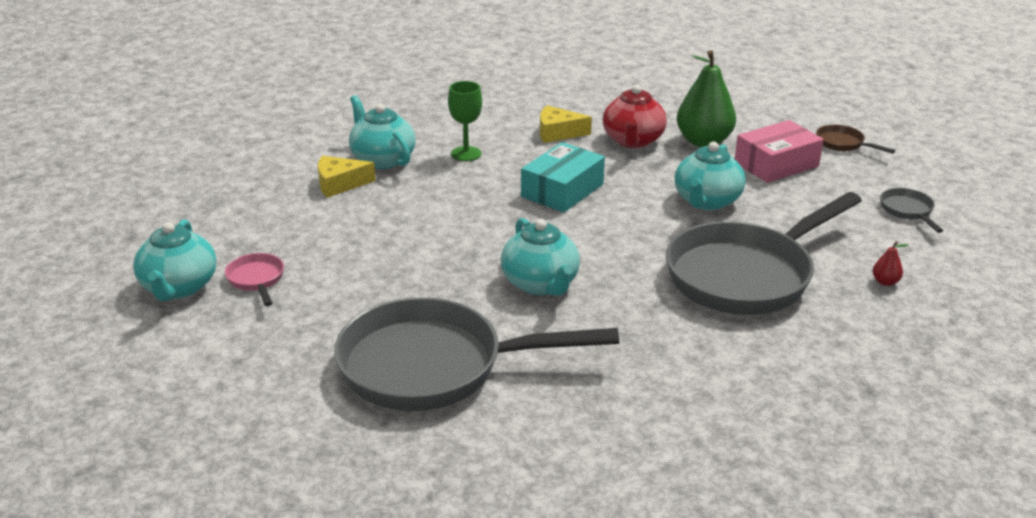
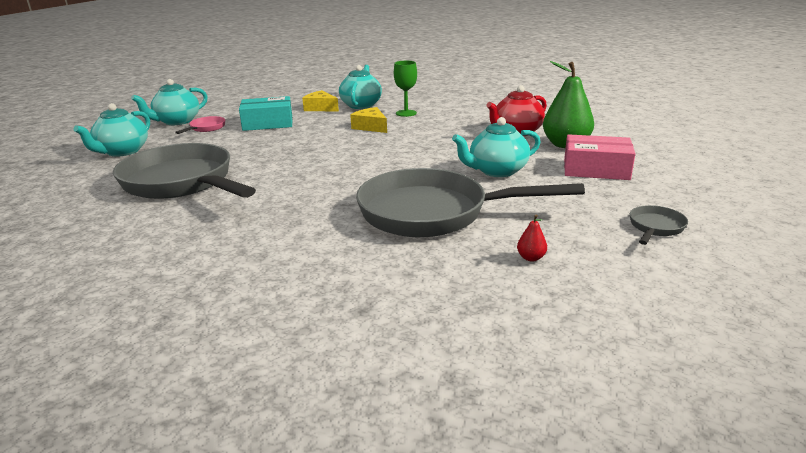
camera: 45 degrees right, 5 degrees down
(540, 284) = (309, 172): turquoise teapot -> turquoise teapot (122, 152)
(558, 133) = (477, 118): yellow cheese -> yellow cheese (371, 127)
(562, 190) = (419, 140): turquoise box -> turquoise box (268, 123)
(843, 144) = (683, 175): brown pan -> none

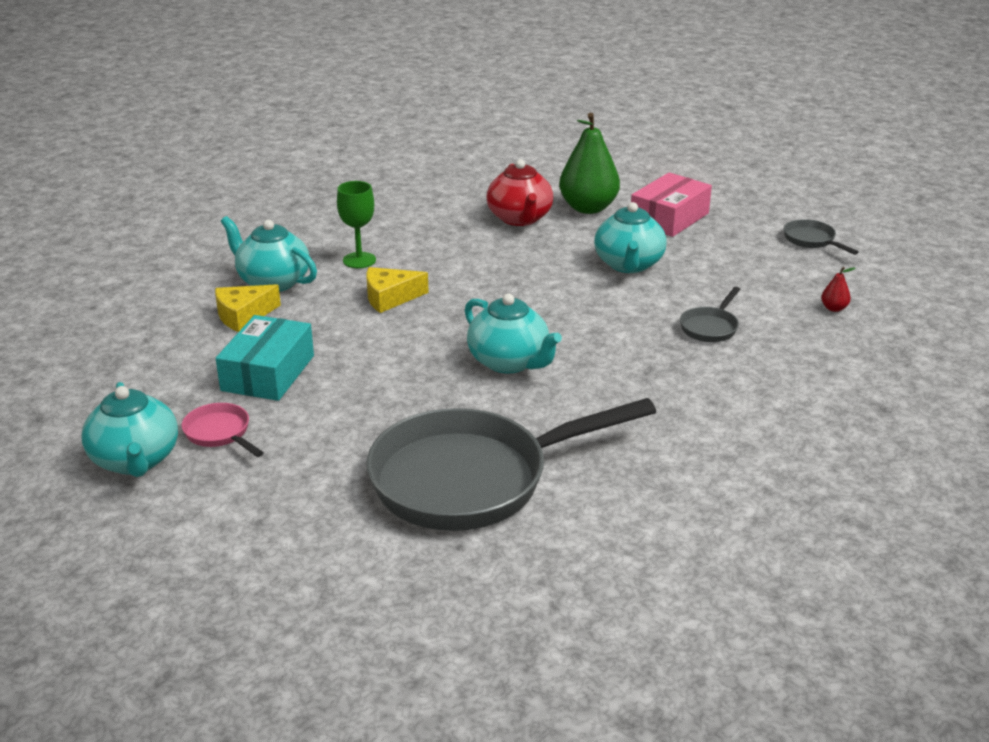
camera: 65 degrees left, 5 degrees up
(122, 152) = (255, 531): turquoise teapot -> turquoise teapot (509, 362)
(433, 213) = (710, 327): grey pan -> grey pan, size x0.40

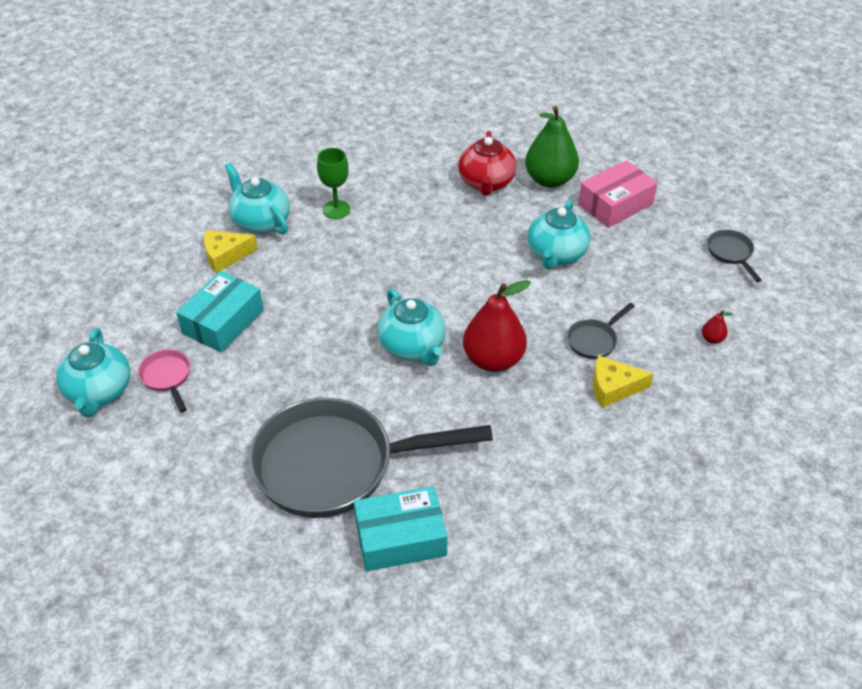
camera: 15 degrees right, 15 degrees up
(390, 298) = (345, 257): yellow cheese -> yellow cheese (613, 388)
(586, 532) = (400, 538): none -> turquoise box
(608, 359) = (493, 360): none -> red pear

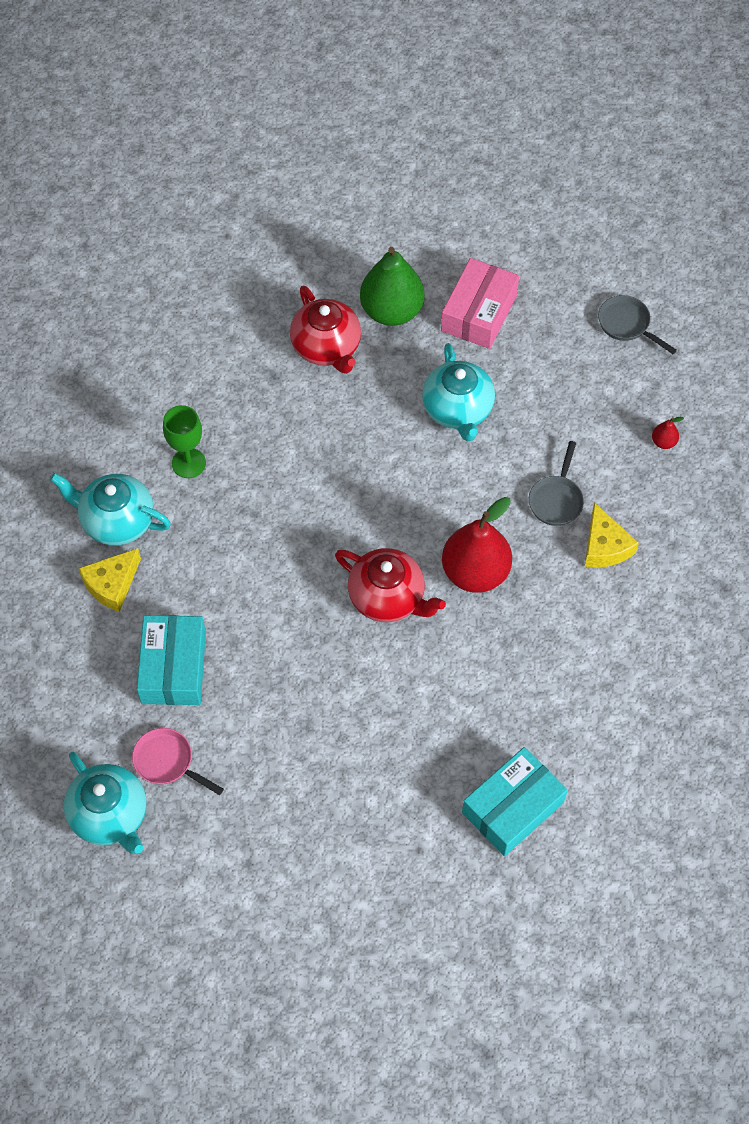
camera: 30 degrees left, 15 degrees up
(335, 465) = (404, 767): grey pan -> none
(412, 347) = (388, 598): turquoise teapot -> red teapot
(613, 388) = (604, 546): yellow cheese -> yellow cheese turned 75 degrees counterclockwise

